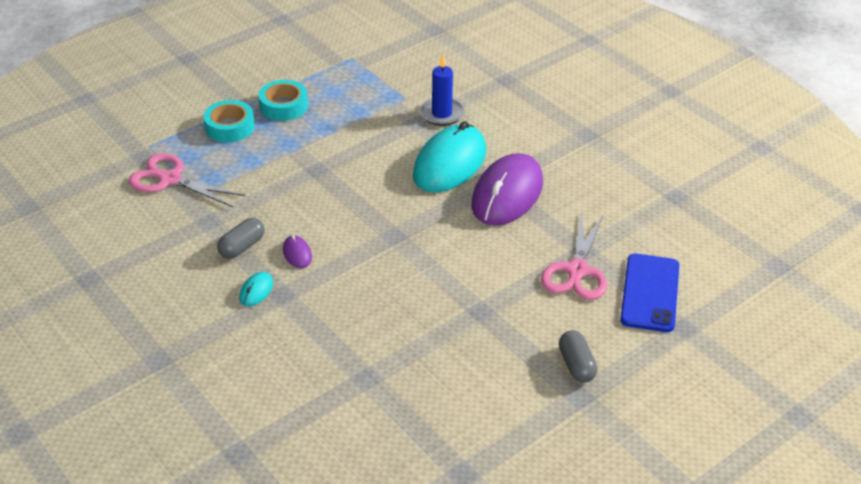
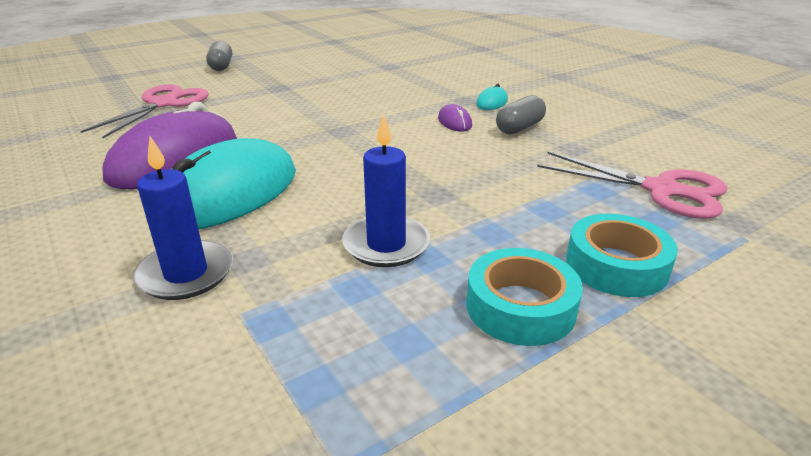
camera: 175 degrees left, 10 degrees down
(346, 133) = (386, 245): none -> blue candle
(650, 293) = (111, 91): blue phone -> none

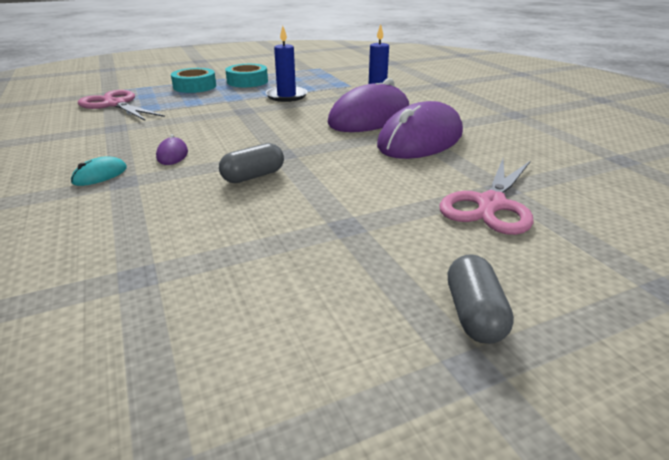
camera: 170 degrees left, 0 degrees up
(228, 194) = (370, 117): turquoise mouse -> purple mouse
(519, 128) = (125, 145): grey capsule -> grey capsule (253, 176)

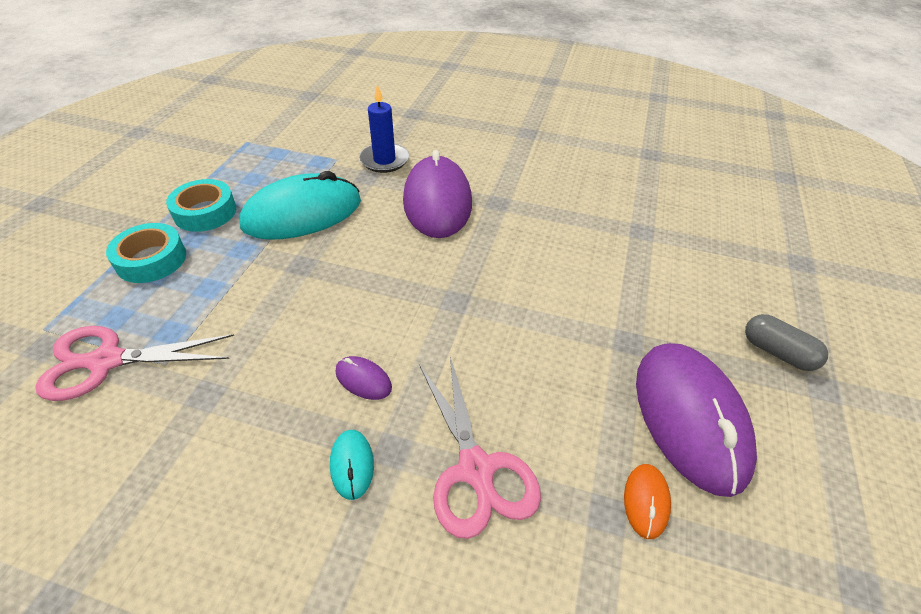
camera: 50 degrees left, 15 degrees up
(167, 291) = (646, 501): none -> orange mouse
(253, 176) = (485, 346): grey capsule -> none
(286, 96) = (302, 213): blue candle -> turquoise mouse
(420, 139) = (519, 208): purple mouse -> purple mouse (690, 417)
(491, 204) = (659, 252): pink scissors -> pink scissors (476, 469)

